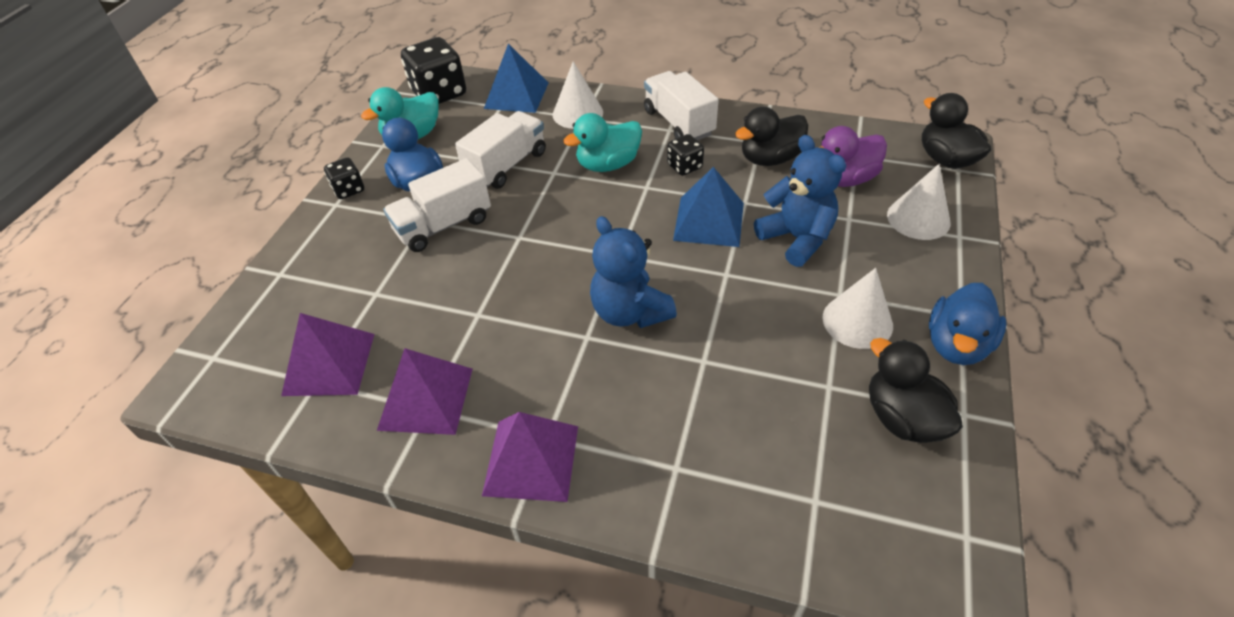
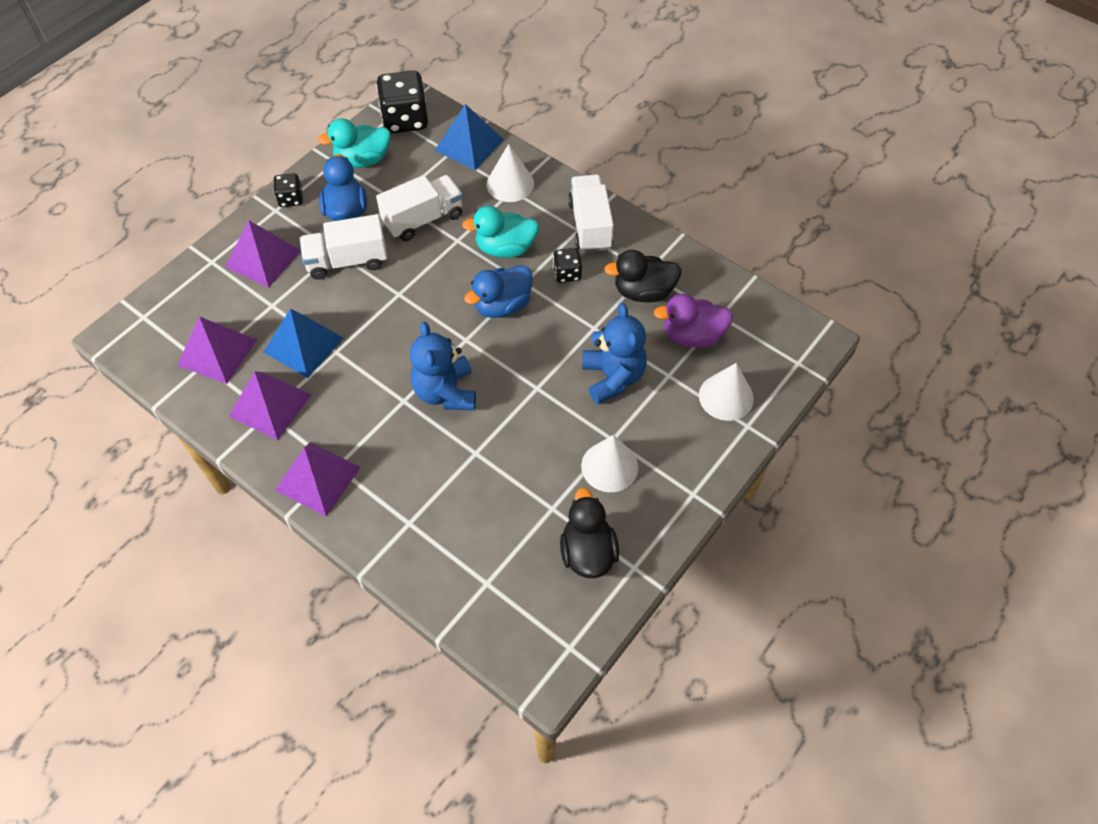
camera: 20 degrees right, 10 degrees up
(343, 252) = (263, 258): none -> purple pyramid
(709, 221) = (554, 334): blue pyramid -> blue pyramid (304, 345)
(946, 159) = (795, 349): black duck -> none
(956, 345) = (670, 515): blue duck -> blue duck (502, 305)

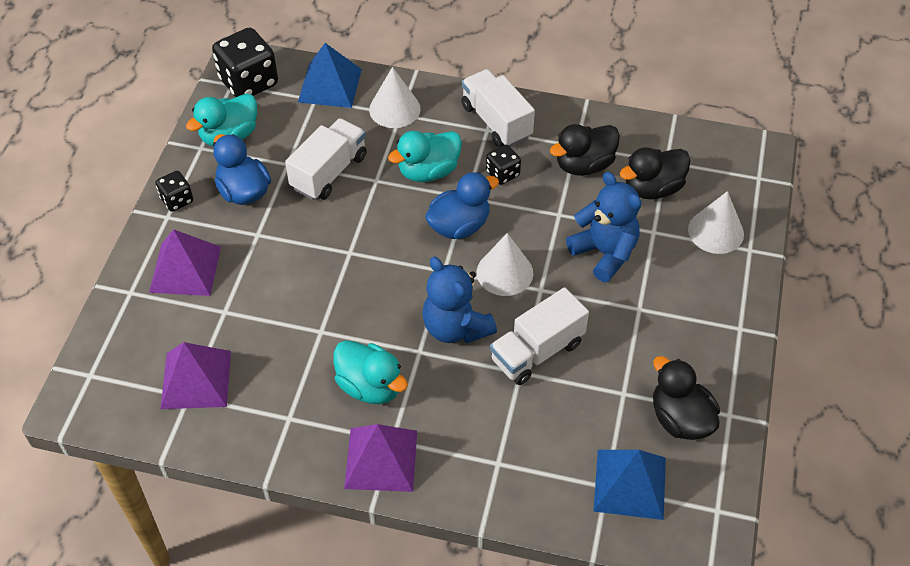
camera: 25 degrees left, 5 degrees down
(270, 405) = (286, 409): purple pyramid -> none
(304, 345) = (283, 337): blue pyramid -> blue pyramid (630, 484)
(346, 413) = (370, 386): none -> turquoise duck
(347, 261) = (276, 240): white truck -> white truck (537, 351)
(502, 305) = (459, 226): blue duck -> blue duck turned 150 degrees counterclockwise
(609, 466) = (652, 334): white cone -> white cone (504, 272)
(692, 336) = (652, 188): purple duck -> black duck

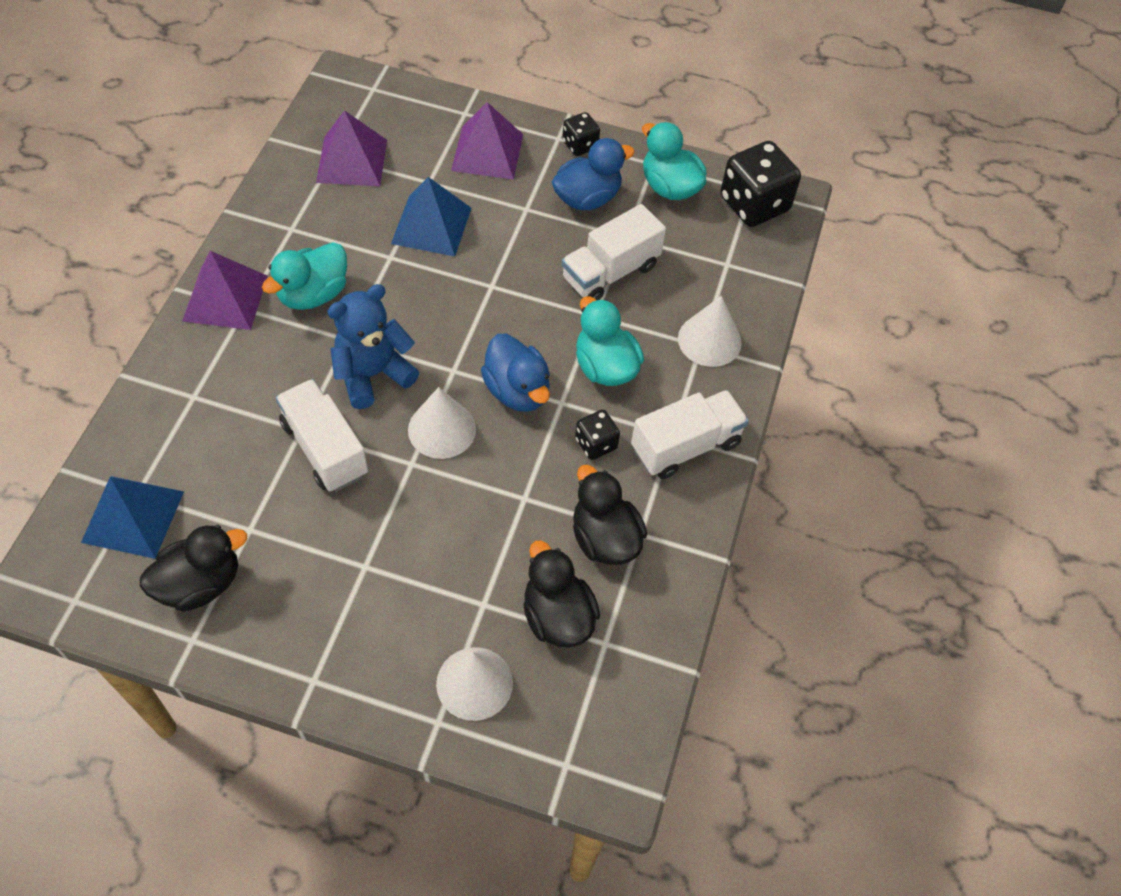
camera: 90 degrees right, 5 degrees up
(329, 172) = (610, 272): white truck -> white truck turned 105 degrees clockwise
(330, 85) = (749, 279): blue pyramid -> blue pyramid (431, 225)
(604, 253) = (456, 540): blue teddy bear -> none

